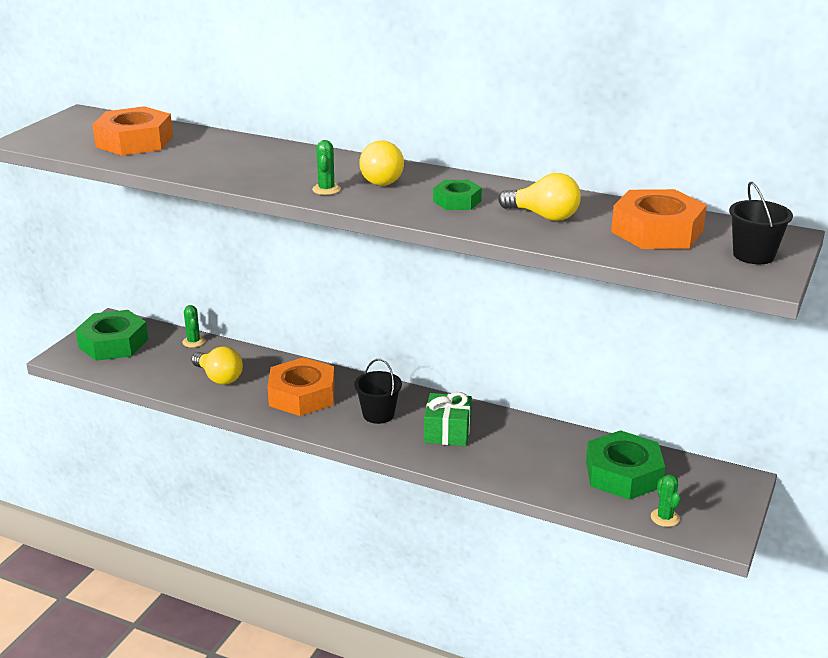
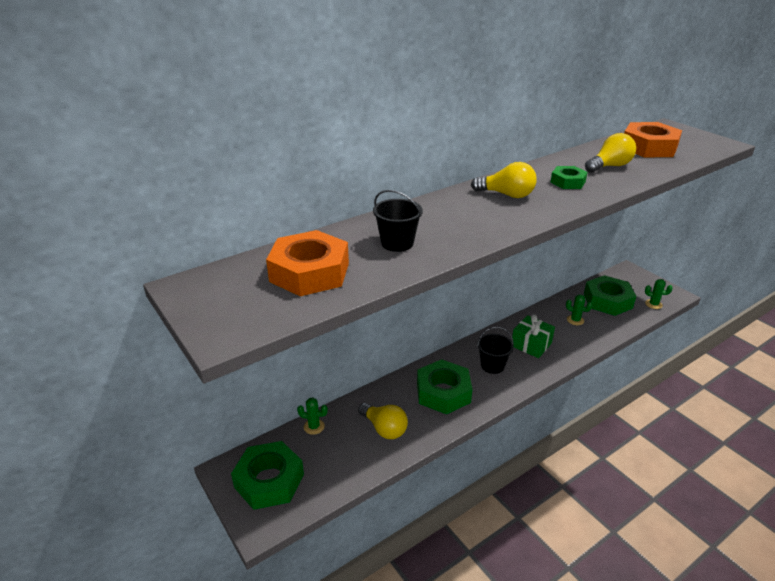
camera: 60 degrees left, 5 degrees up
(219, 377) = (384, 429): yellow light bulb -> yellow light bulb turned 60 degrees clockwise
(302, 395) = (443, 392): orange nut -> green nut
(326, 189) = (512, 216): green cactus -> green cactus (575, 320)
(753, 255) = (692, 137): black bucket -> black bucket (397, 243)

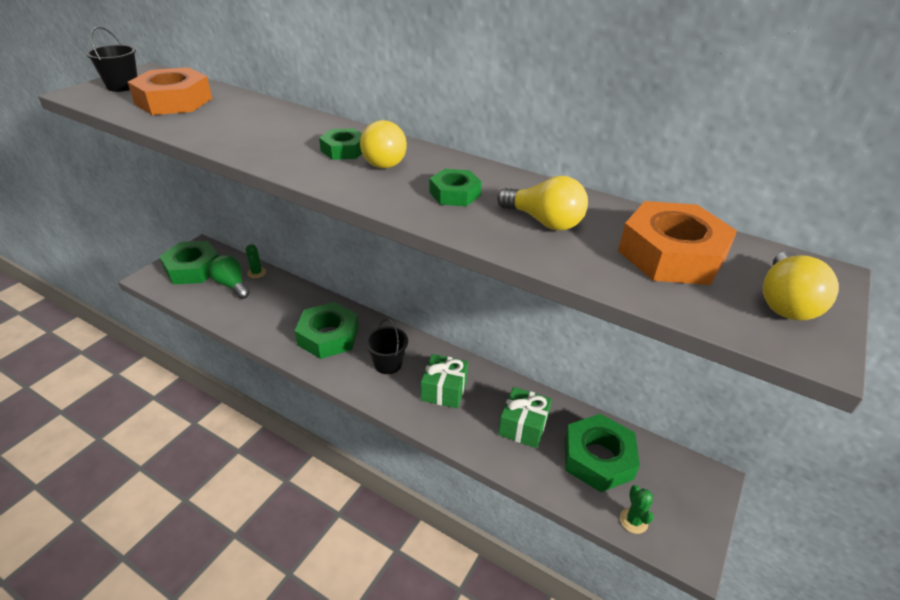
camera: 65 degrees right, 5 degrees up
(324, 449) = (232, 285): none -> green light bulb
(384, 429) = (265, 311): yellow light bulb -> yellow light bulb (785, 302)
(397, 243) = (237, 123): black bucket -> black bucket (122, 86)
(481, 206) = (344, 150): none -> green nut
(575, 320) = (523, 426): green cactus -> green gift

